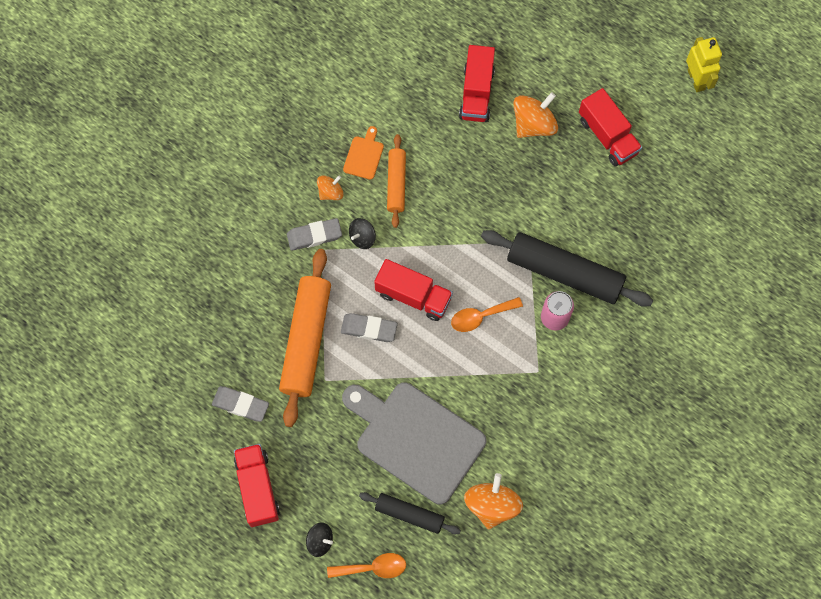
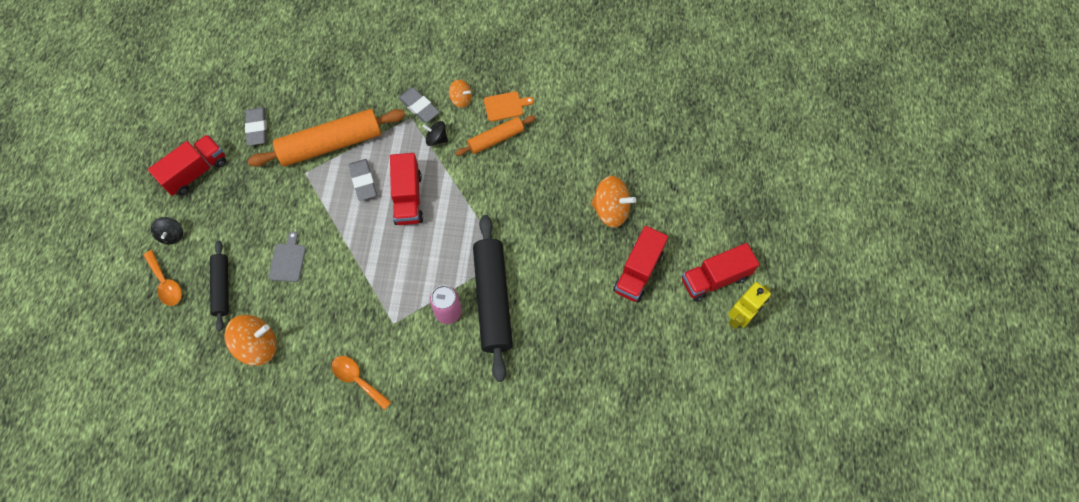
camera: 60 degrees right, 5 degrees down
(415, 439) = (288, 260): grey cutting board -> grey cutting board, size x0.40
(476, 93) = (610, 155): red truck -> red truck (715, 278)
(480, 316) = (418, 255): orange spoon -> orange spoon (357, 379)

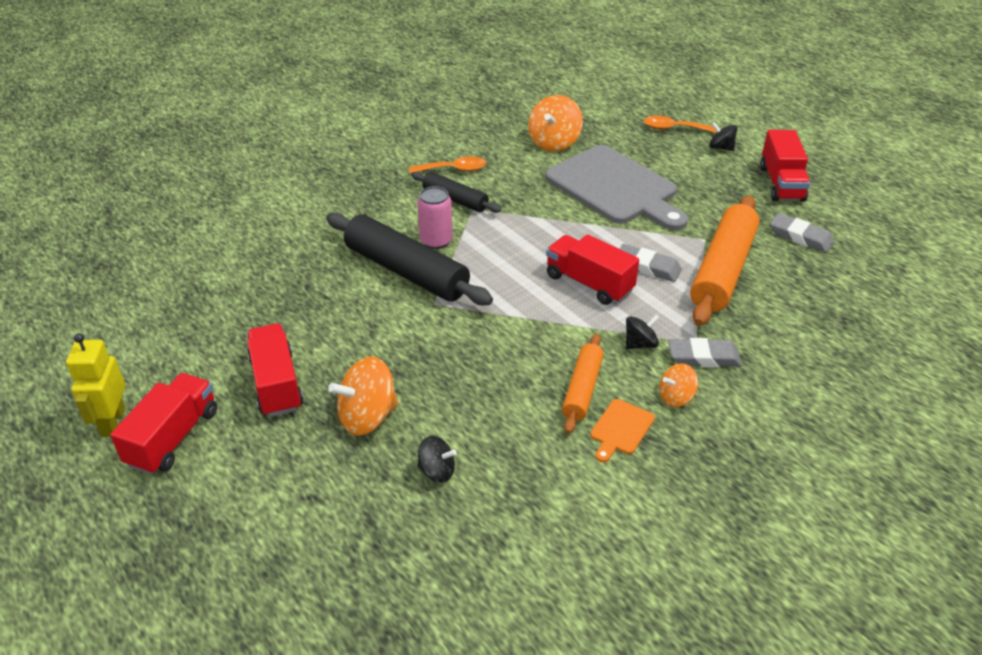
camera: 135 degrees right, 25 degrees down
(222, 287) = (633, 149): black rolling pin -> black rolling pin (455, 199)
(288, 260) = (615, 187): grey cutting board -> grey cutting board, size x2.49
(607, 154) = (437, 471): none -> black spinning top

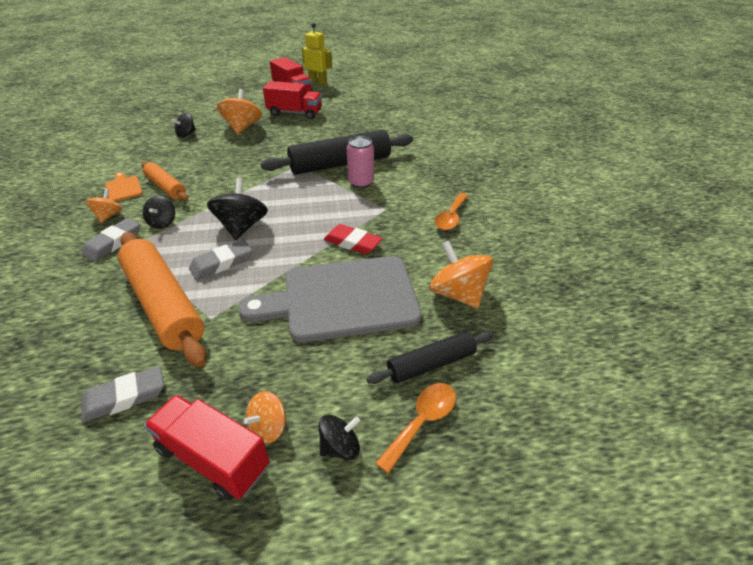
camera: 120 degrees right, 0 degrees up
(455, 199) = (405, 205): black rolling pin -> black rolling pin (431, 364)
(544, 208) = (352, 243): none -> red eraser
(589, 283) = (242, 227): red truck -> black spinning top
(742, 174) = (268, 428): none -> orange spinning top

